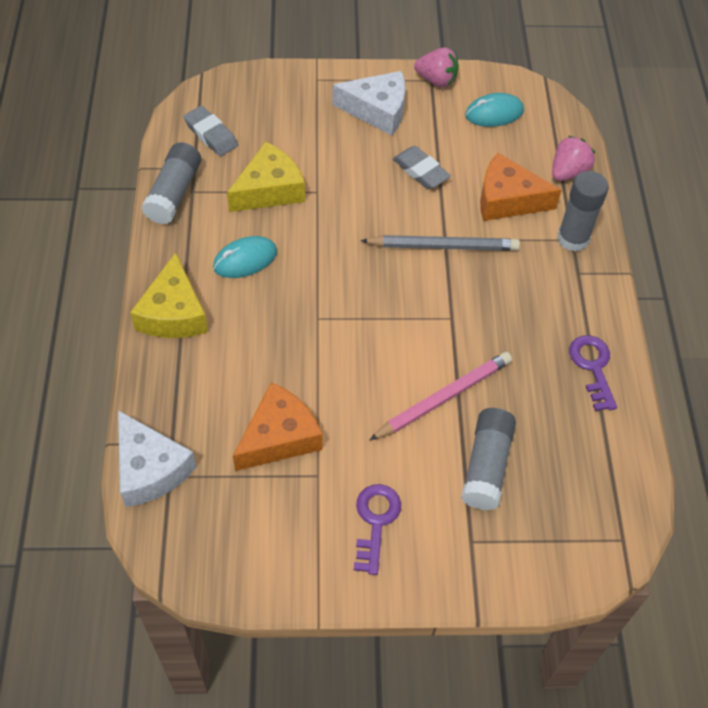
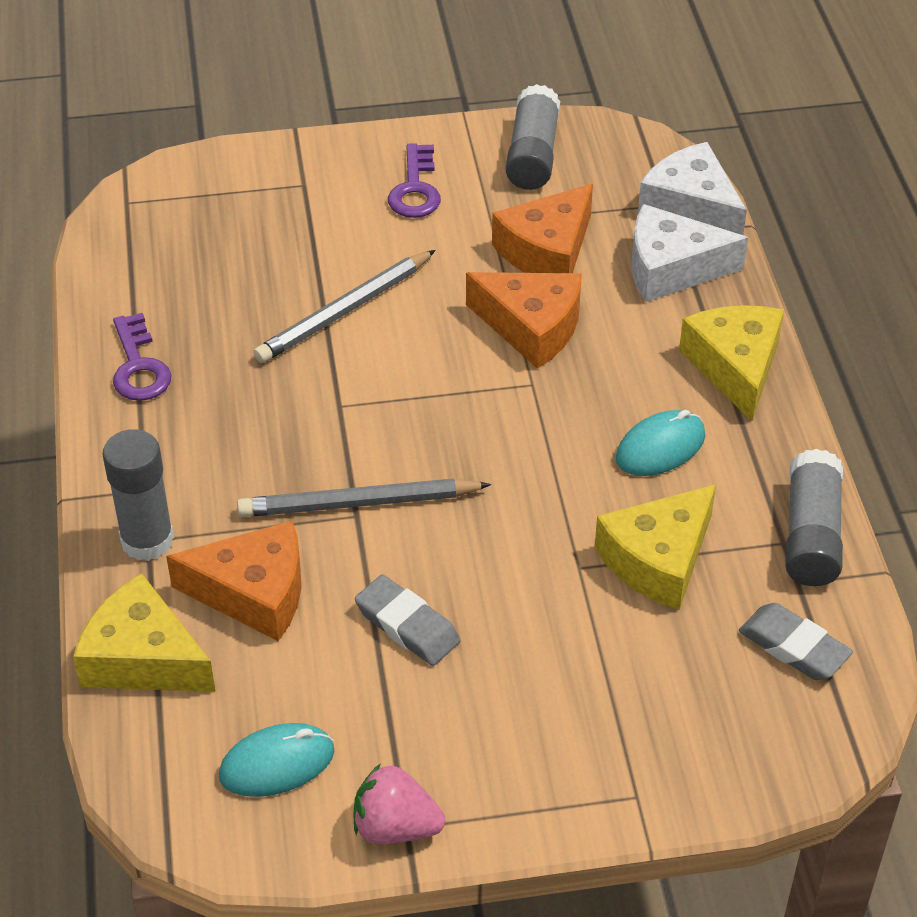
camera: 175 degrees right, 10 degrees down
(307, 365) = (532, 327): none -> orange cheese
(377, 110) = (503, 739): white cheese -> white cheese (671, 268)
(443, 397) = (344, 311): pink pencil -> grey pencil
(486, 466) = (286, 249): grey glue stick -> grey glue stick (532, 154)
(568, 172) = (142, 658): pink strawberry -> yellow cheese

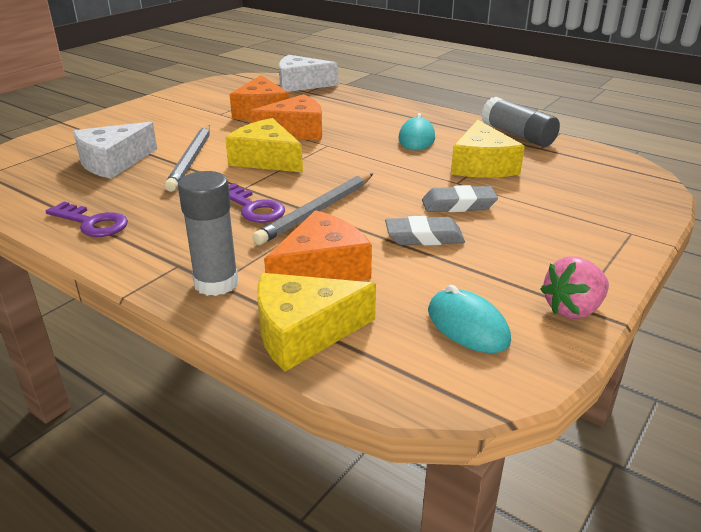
camera: 45 degrees left, 15 degrees down
(277, 764) = (467, 326): turquoise mouse -> turquoise mouse turned 60 degrees counterclockwise
(415, 189) = (163, 117): purple key -> purple key (253, 208)
(532, 154) = (205, 93): grey glue stick -> none
(671, 268) = (324, 99): white cheese -> white cheese (113, 162)
(735, 367) = (399, 110): yellow cheese -> yellow cheese (266, 159)
(794, 647) = (579, 163): grey eraser -> grey eraser (458, 205)

